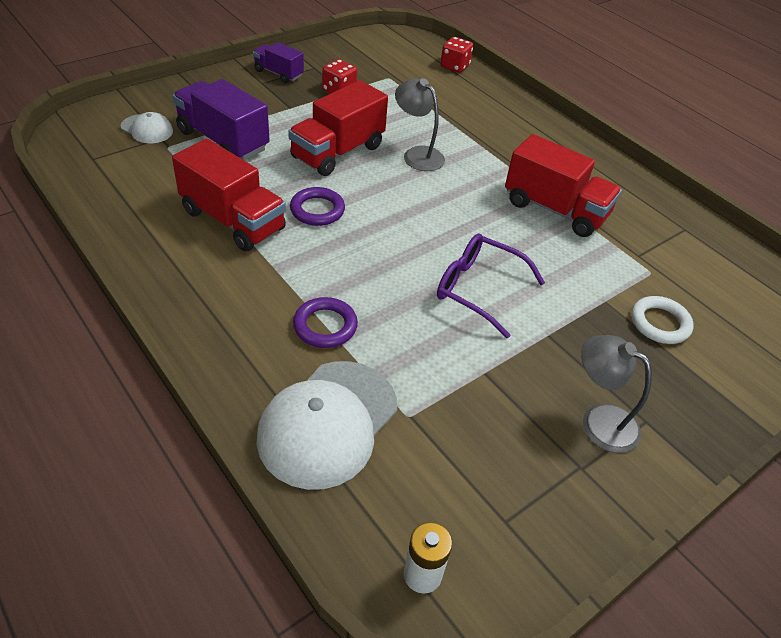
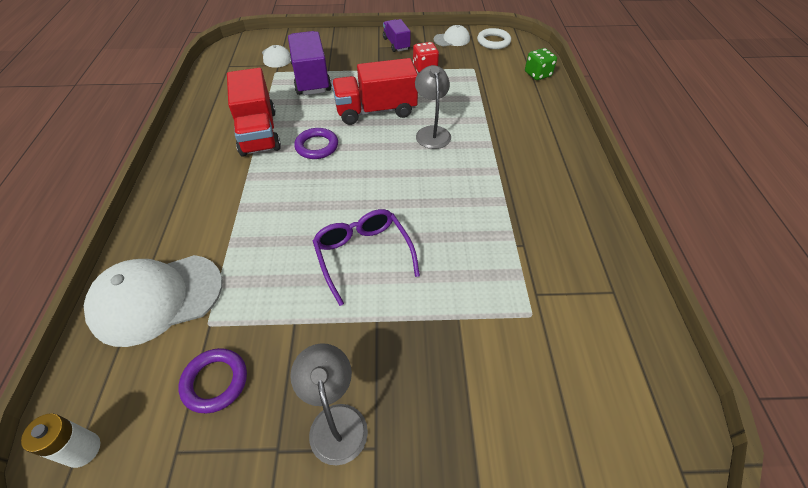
camera: 40 degrees right, 5 degrees up
(325, 326) = (231, 229): purple ring -> purple ring (215, 382)
(334, 52) = (452, 39): none -> white cap
(455, 66) = (537, 74): red dice -> green dice
(555, 209) = (499, 219): red truck -> none
(660, 323) = (488, 367): white ring -> white ring (493, 41)

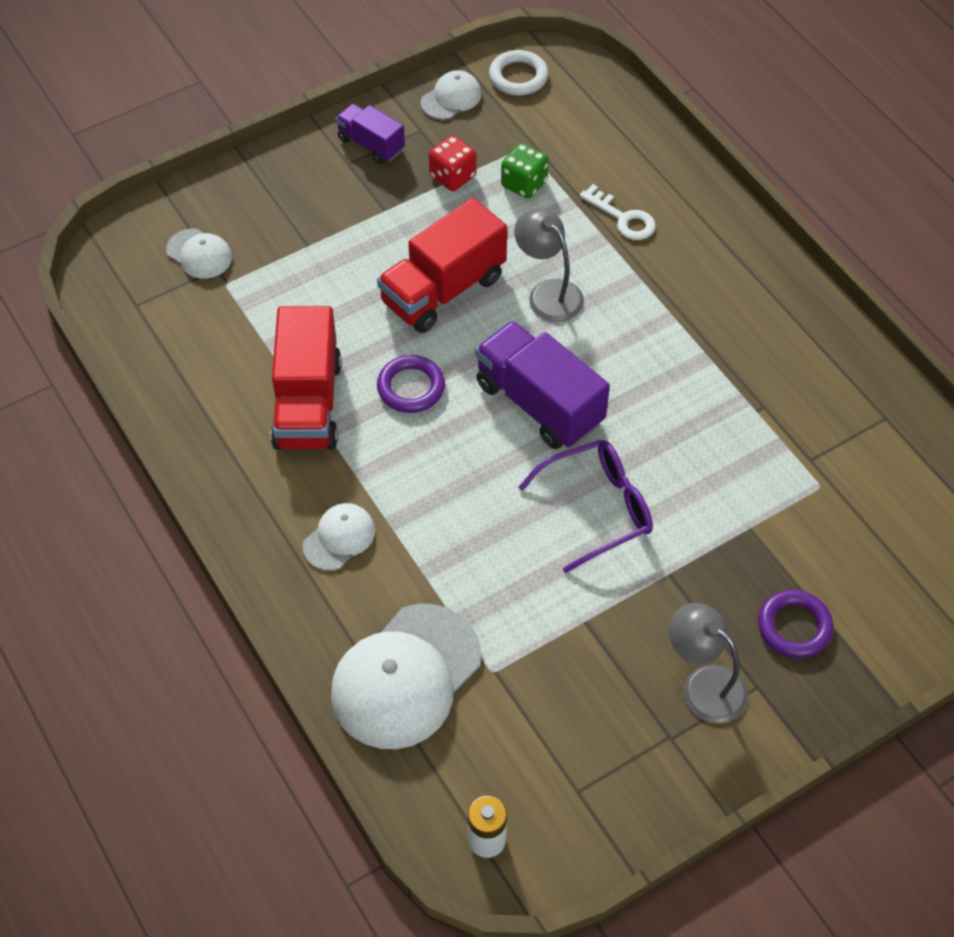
camera: 30 degrees left, 5 degrees up
(205, 202) = (339, 538): none -> white cap
(215, 382) = (556, 717): purple ring -> purple ring (794, 627)
(258, 132) = (308, 404): red truck -> red truck turned 45 degrees clockwise
(311, 78) = (296, 272): purple truck -> purple truck (539, 403)
(363, 256) = (597, 509): purple glasses -> purple glasses turned 120 degrees clockwise
(504, 114) = (623, 218): none -> white key
(537, 74) = (624, 121): green dice -> green dice (524, 184)

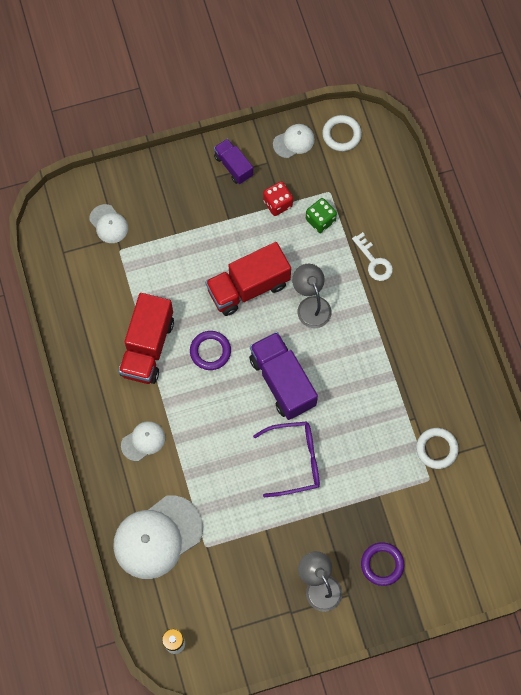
camera: 15 degrees right, 15 degrees up
(814, 441) = (436, 449): none -> white ring

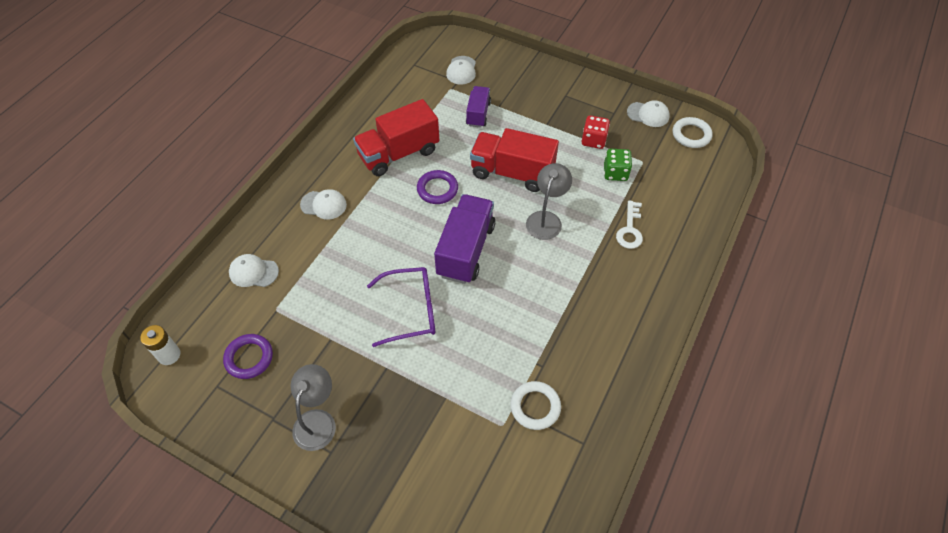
camera: 45 degrees right, 15 degrees down
(157, 537) = (253, 272): white cap -> white cap, size x0.50
(233, 166) = (586, 98): purple truck -> purple truck (478, 114)
(294, 460) = (410, 310): purple glasses -> purple glasses turned 45 degrees counterclockwise
(382, 564) = (385, 455): purple ring -> purple ring (249, 358)

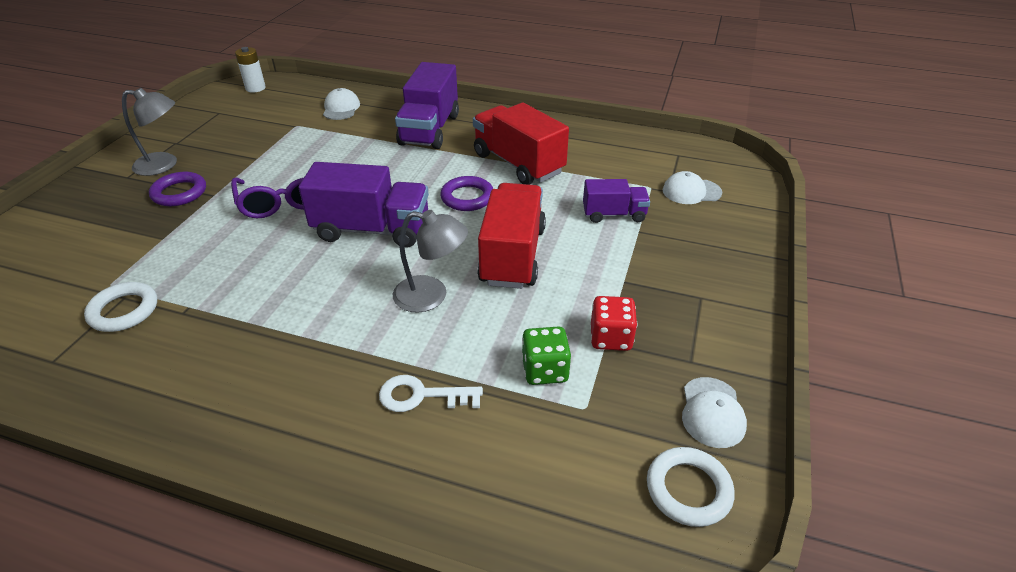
camera: 80 degrees right, 15 degrees down
(249, 358) = (244, 121): purple ring -> purple ring (179, 193)
(323, 205) = (429, 130): white cap -> purple truck

